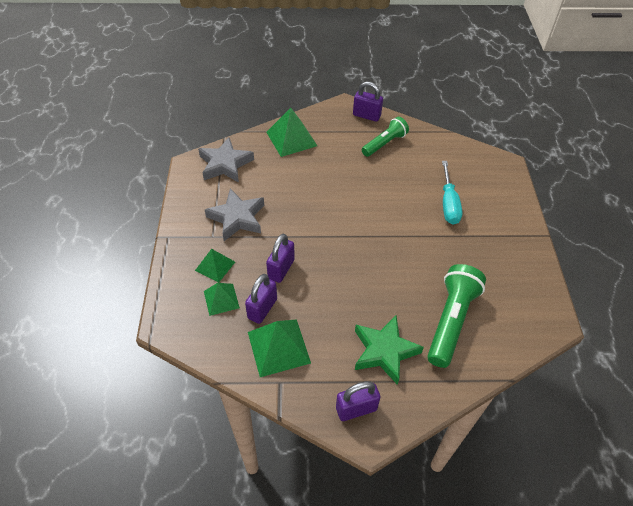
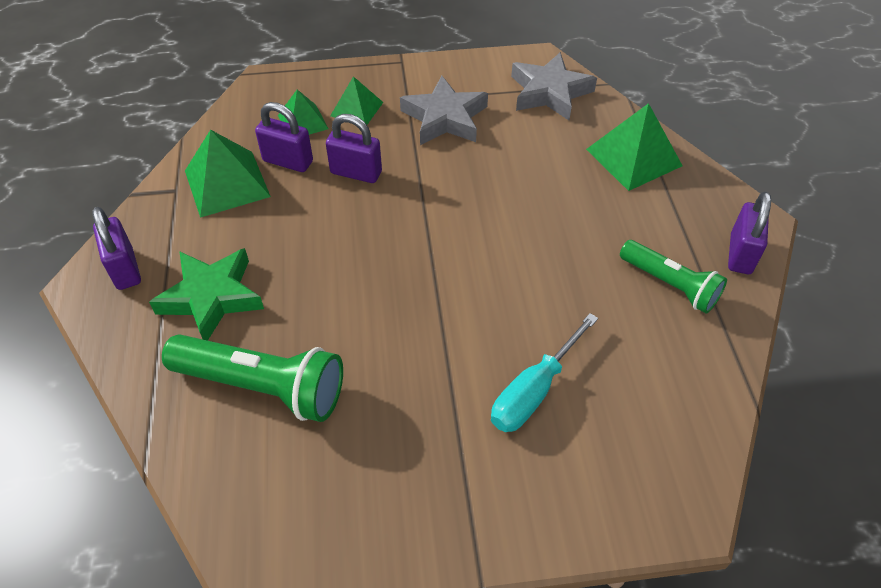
camera: 85 degrees right, 0 degrees up
(448, 203) = (534, 390): turquoise screwdriver -> turquoise screwdriver turned 45 degrees counterclockwise

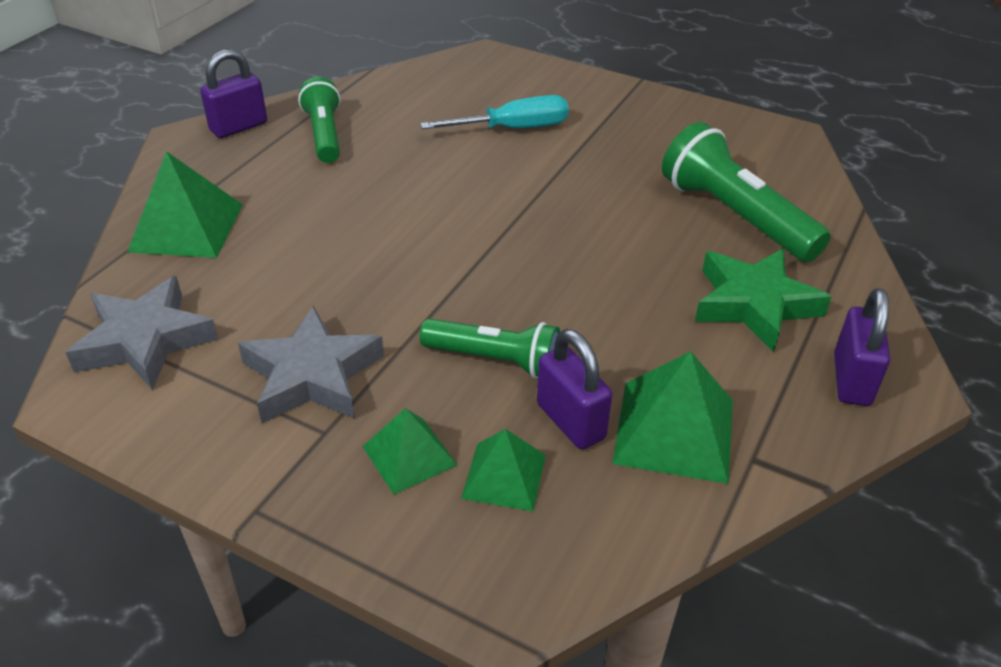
camera: 145 degrees left, 10 degrees down
(356, 172) = (495, 360): purple padlock -> green flashlight

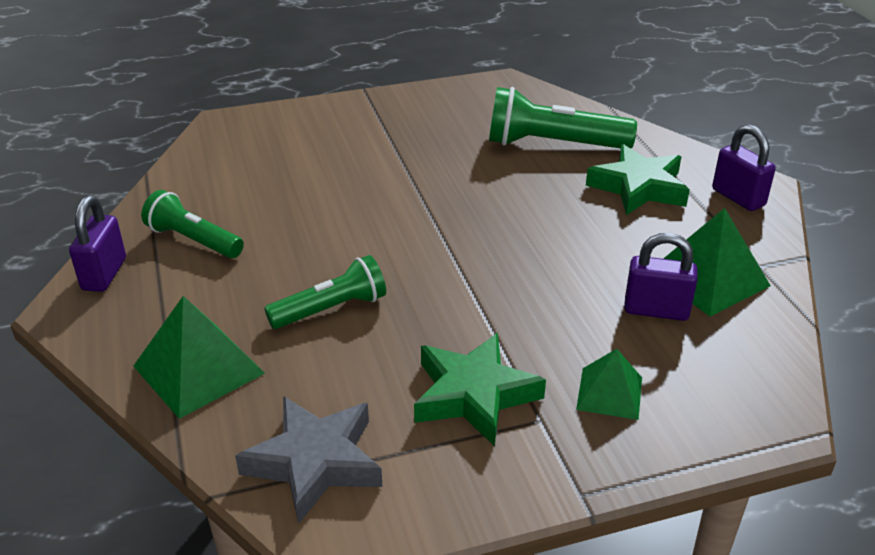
camera: 45 degrees left, 5 degrees down
(312, 375) = (474, 395): grey star -> green star
(495, 360) = (563, 307): green flashlight -> green flashlight (331, 309)
(504, 476) = (674, 363): green pyramid -> none
(513, 129) = (332, 163): turquoise screwdriver -> none

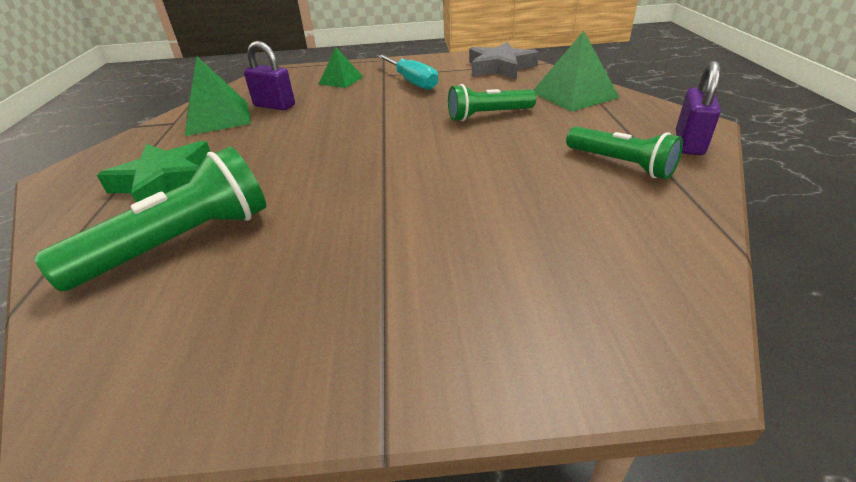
camera: 165 degrees left, 0 degrees up
(474, 395) = (412, 82): green star -> turquoise screwdriver
(552, 144) = (181, 242): green flashlight -> green flashlight turned 60 degrees counterclockwise
(738, 197) = (100, 166): purple padlock -> none

